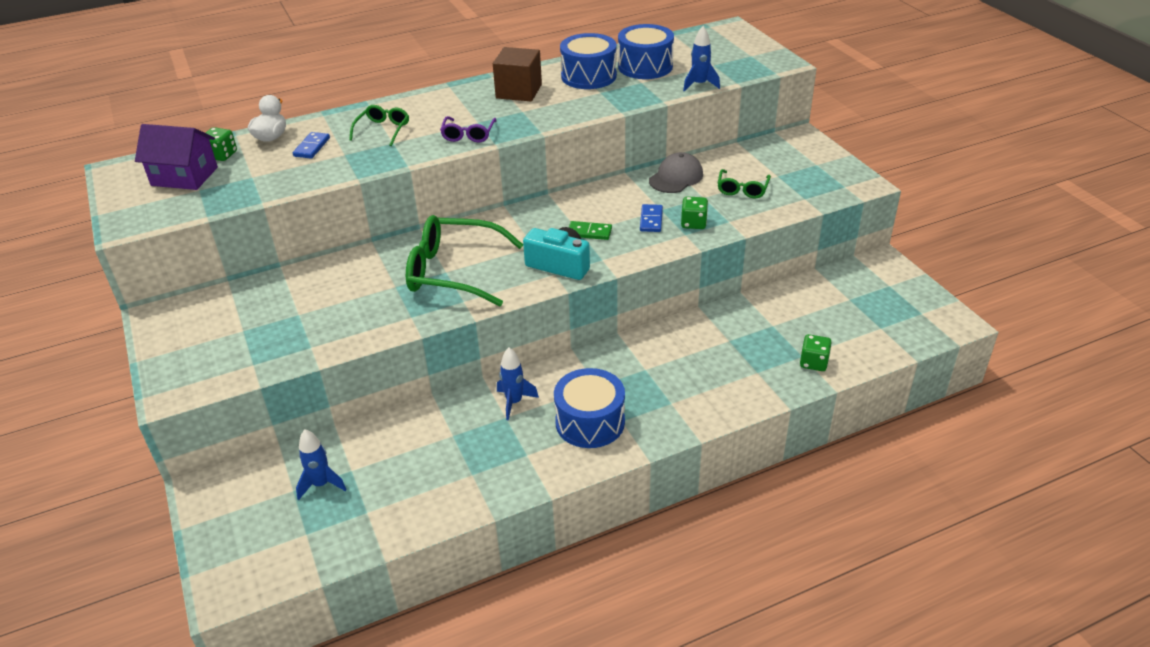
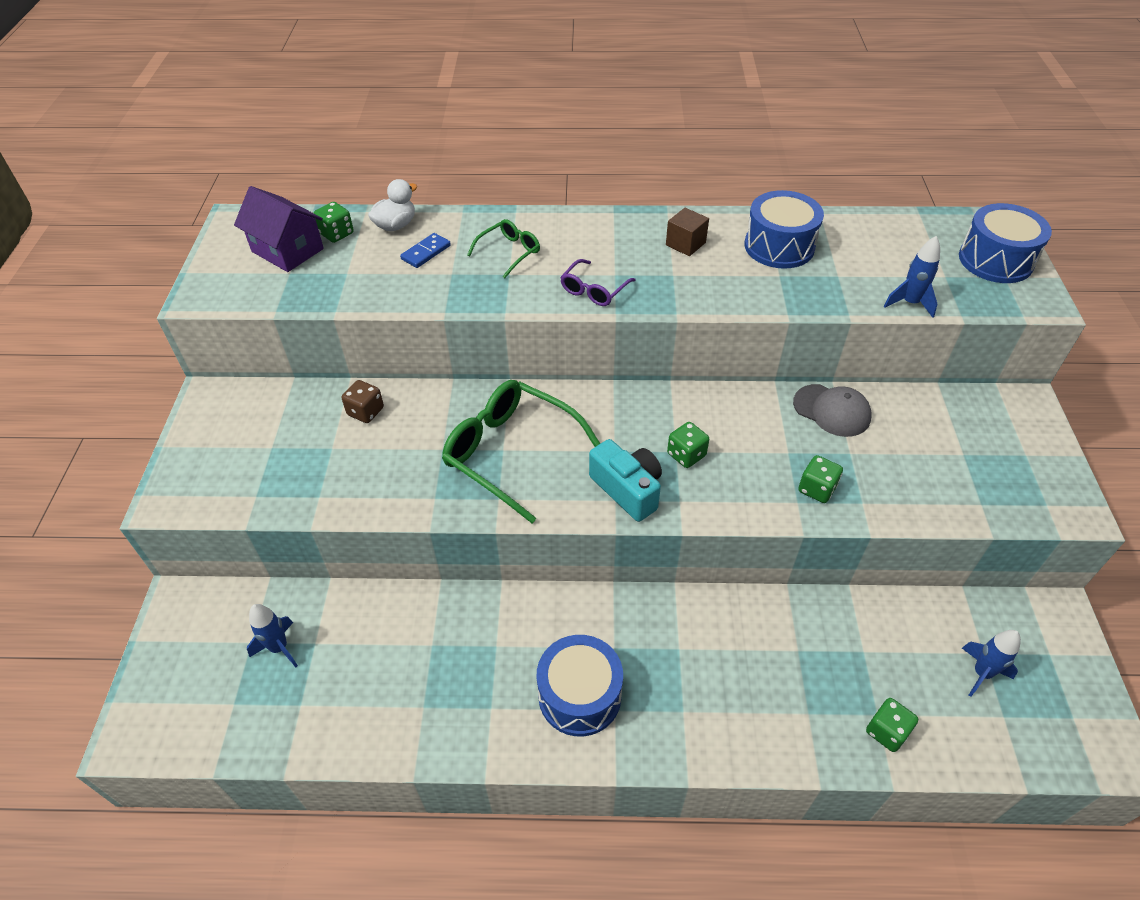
camera: 25 degrees right, 10 degrees up
(311, 283) = (365, 411): none -> brown dice
(514, 402) = (515, 630): blue rocket -> blue rocket (981, 673)
(519, 91) = (685, 244): brown cube -> brown cube, size x0.64
(589, 232) = (686, 455): green domino -> green dice
(645, 66) = (856, 252): blue drum -> blue drum (995, 260)
(651, 220) = (768, 464): blue domino -> none
(676, 177) = (832, 410): grey cap -> grey cap turned 60 degrees clockwise
(742, 189) = (906, 459): green glasses -> none

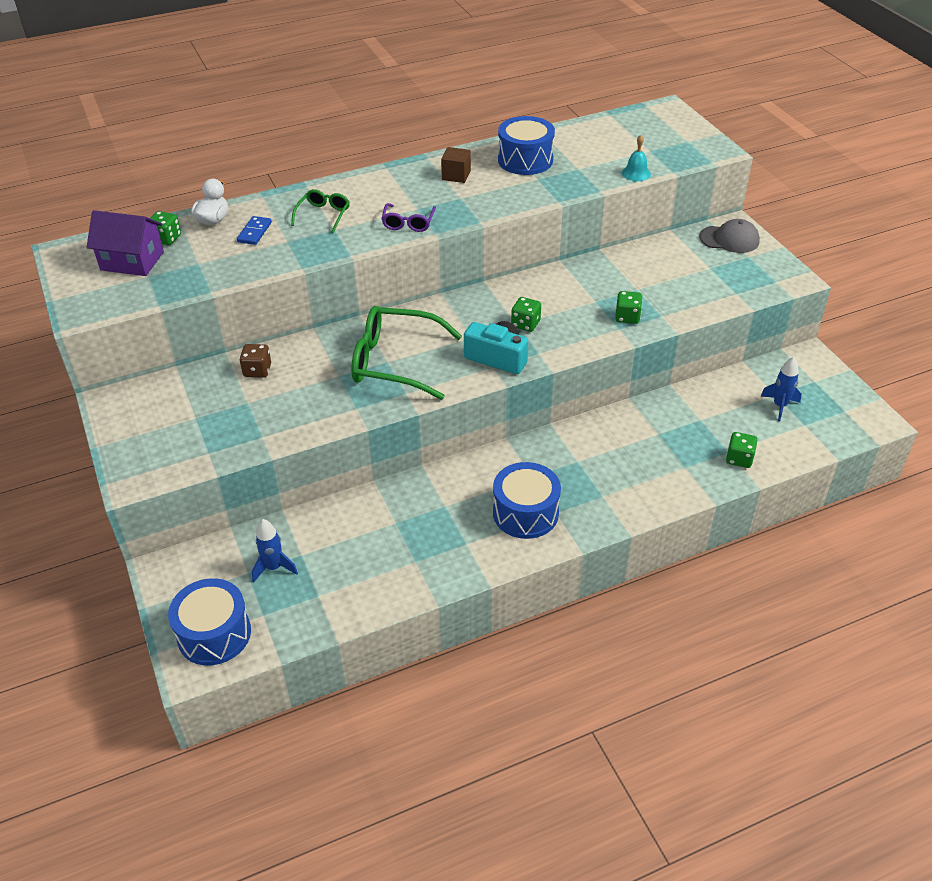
camera: 25 degrees left, 5 degrees down
(832, 410) = (610, 267): grey cap -> grey cap (729, 239)
(910, 303) = (636, 173): blue rocket -> turquoise bell
(995, 260) = (676, 132): blue drum -> blue drum (214, 634)

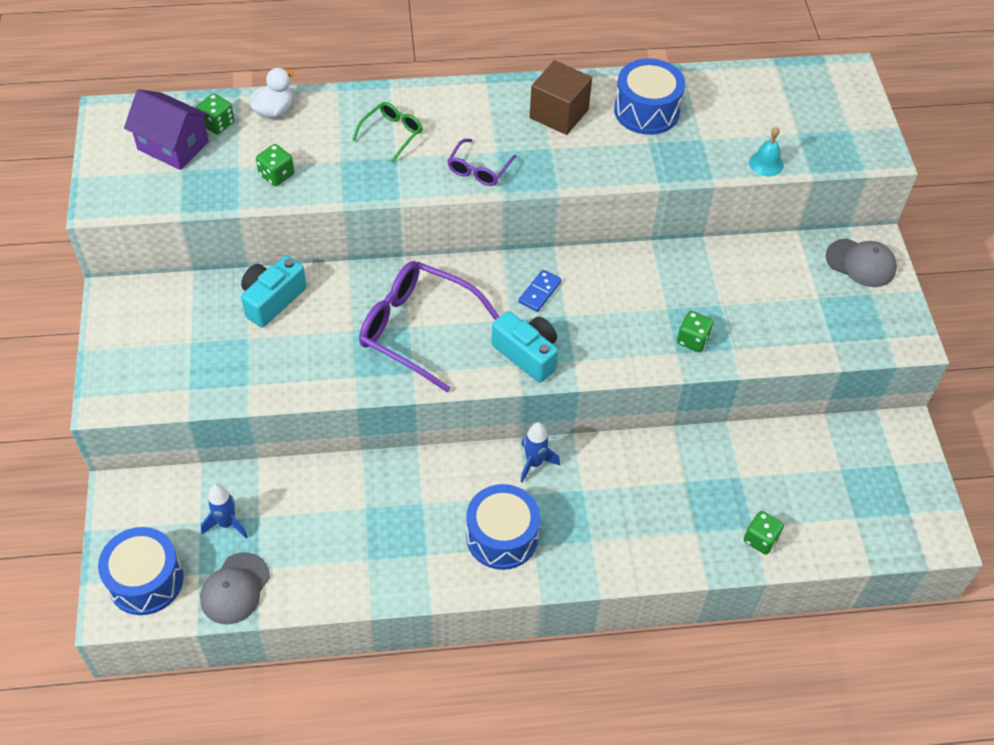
camera: 15 degrees right, 10 degrees up
(254, 232) = (311, 139): blue domino -> blue domino (539, 292)
(257, 370) = (272, 300): brown dice -> turquoise camera
(302, 617) = (235, 588): none -> grey cap
(394, 362) = (416, 329): green glasses -> purple glasses
(456, 175) = (559, 114): brown cube -> brown cube, size x1.57
(525, 324) = (576, 318): green dice -> green dice (276, 175)
(779, 406) = (838, 485): blue rocket -> blue rocket (534, 463)

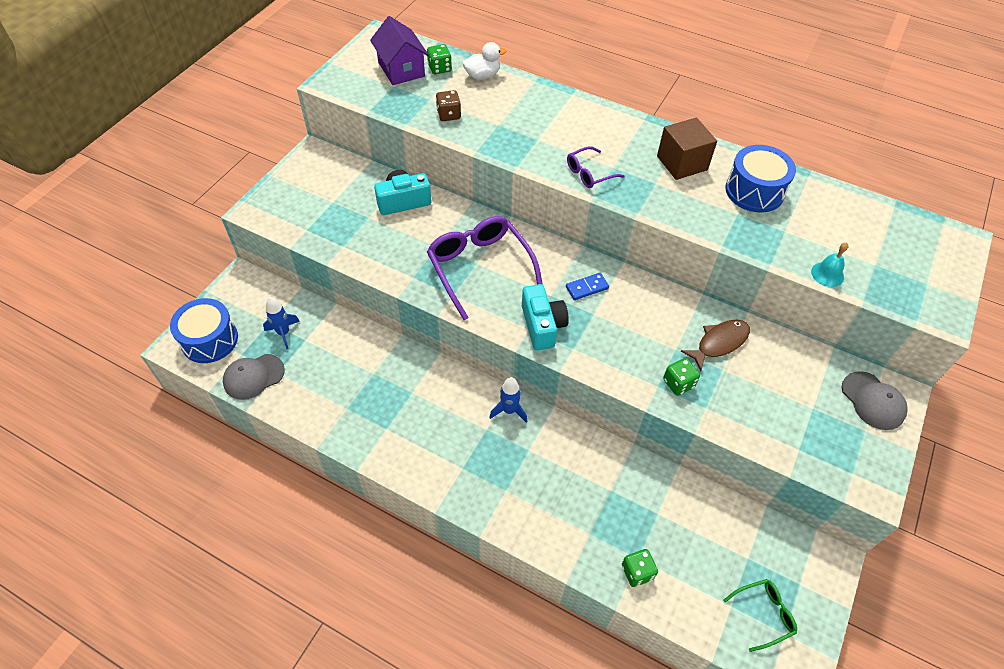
camera: 35 degrees right, 0 degrees up
(276, 175) = (448, 115): green dice -> brown dice
(392, 134) = (548, 123): green glasses -> green glasses (764, 614)
(502, 537) = (445, 448): blue drum -> none
(700, 281) = (719, 343): none -> brown fish

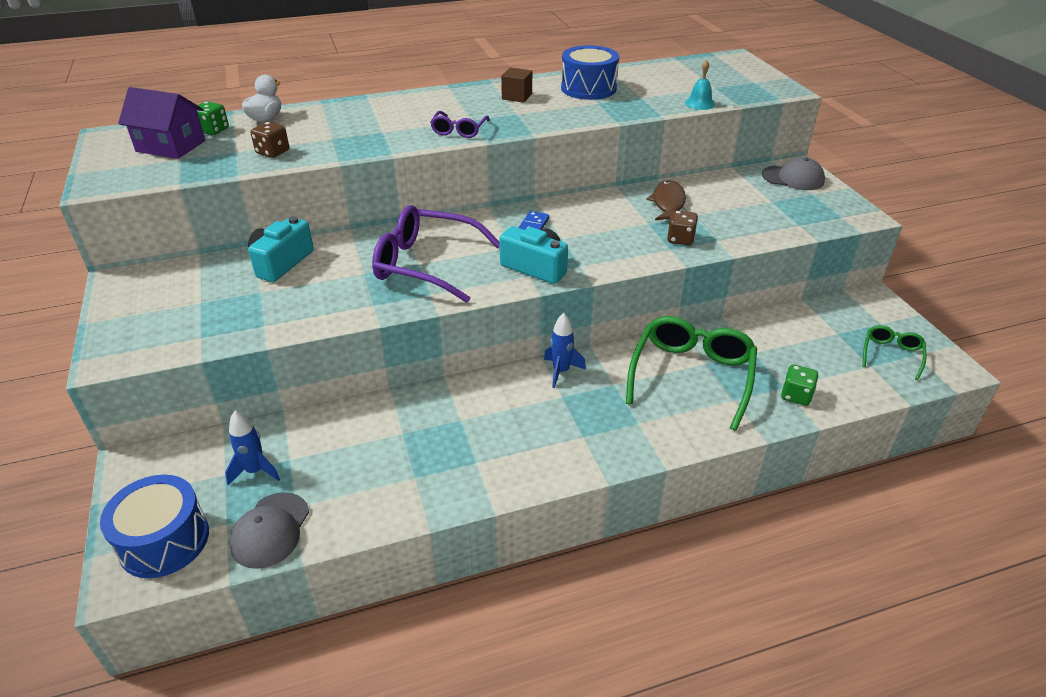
camera: 45 degrees left, 15 degrees down
(587, 490) = (691, 375): none -> green glasses
(678, 383) = (680, 239): green dice -> brown dice
(682, 163) = (517, 96): brown cube -> brown cube, size x0.64

